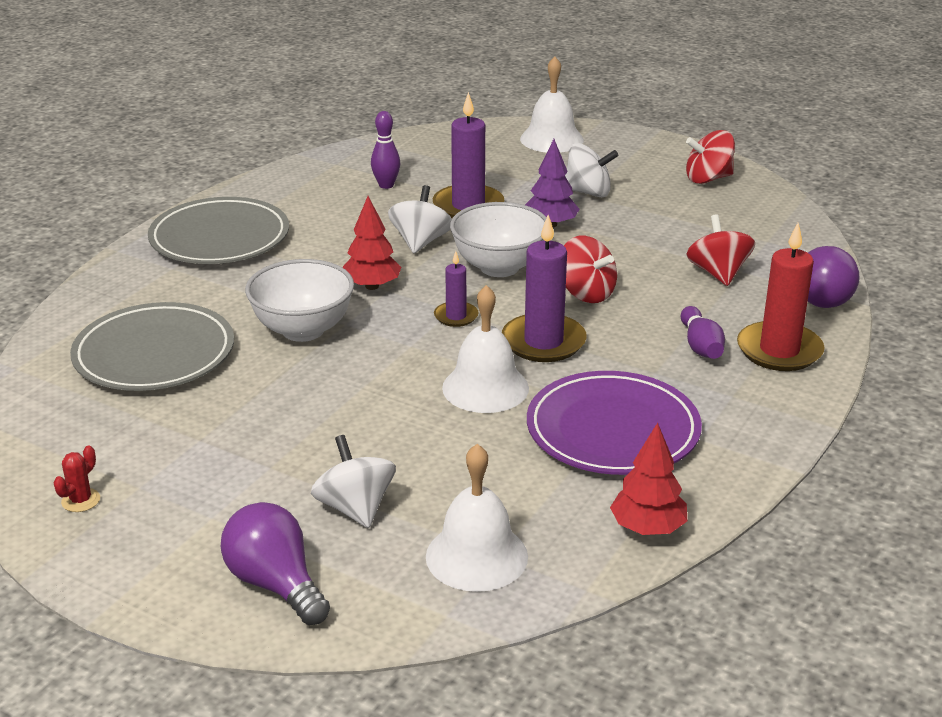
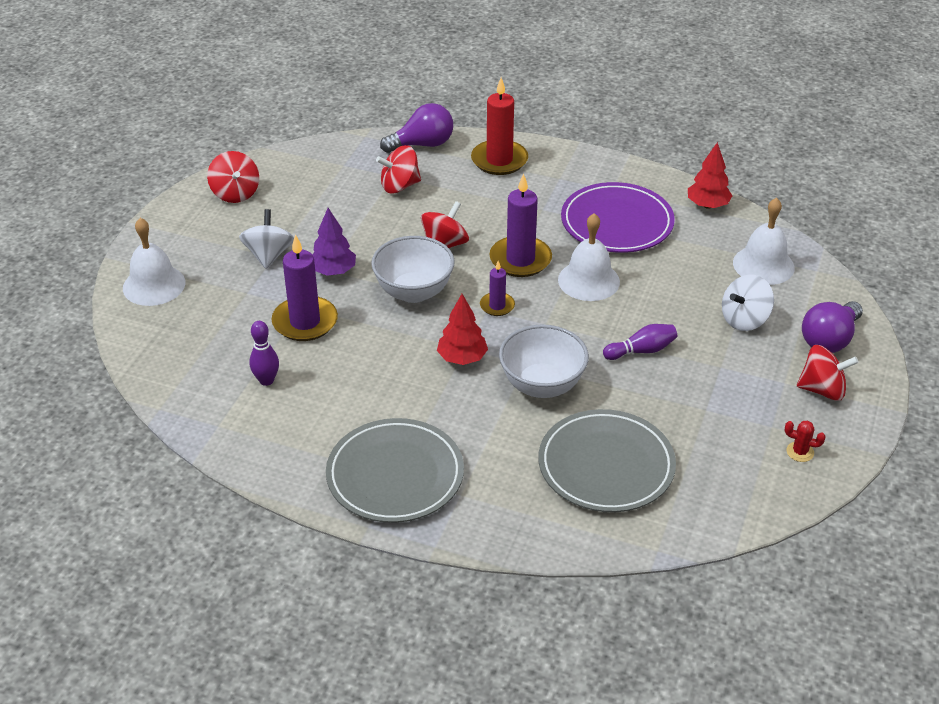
camera: 100 degrees left, 10 degrees up
(178, 549) = (822, 390): none -> red spinning top
(420, 242) = (379, 341): white spinning top -> none
(700, 346) = (503, 191): purple bowling pin -> purple bowling pin (641, 351)

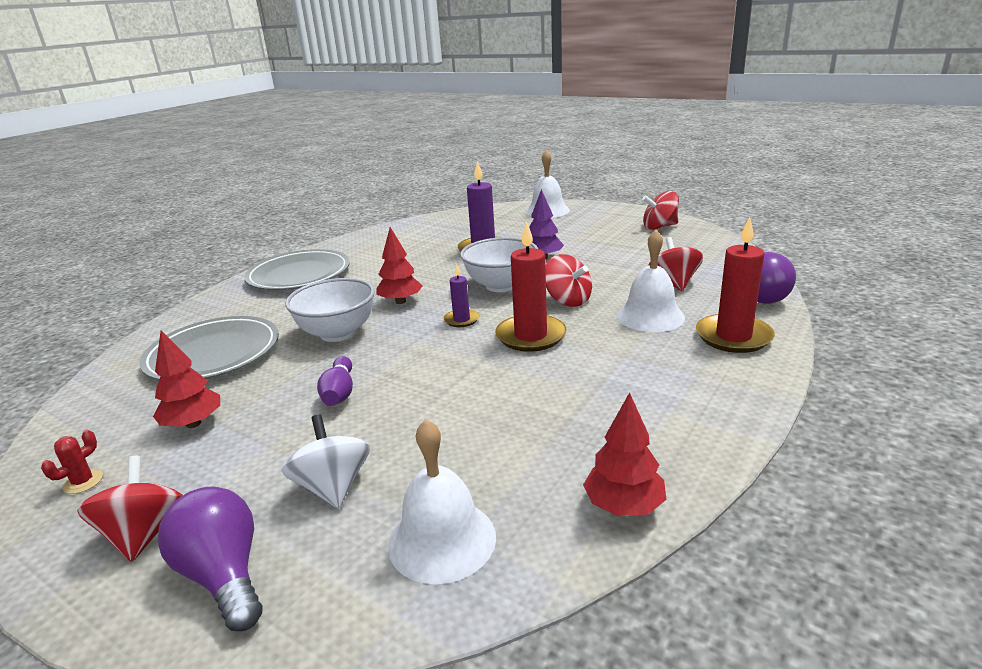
camera: 105 degrees right, 15 degrees down
(266, 380) = (427, 240): purple bowling pin -> none
(269, 255) = (572, 238): white spinning top -> none
(520, 259) = (530, 336): purple candle -> red candle
(588, 280) = (477, 373): white bell -> white bell (650, 316)
(617, 223) = (588, 407): purple plate -> none
(713, 423) = (193, 423): none -> red tree
(822, 390) = (145, 534): red spinning top -> red spinning top turned 150 degrees clockwise

